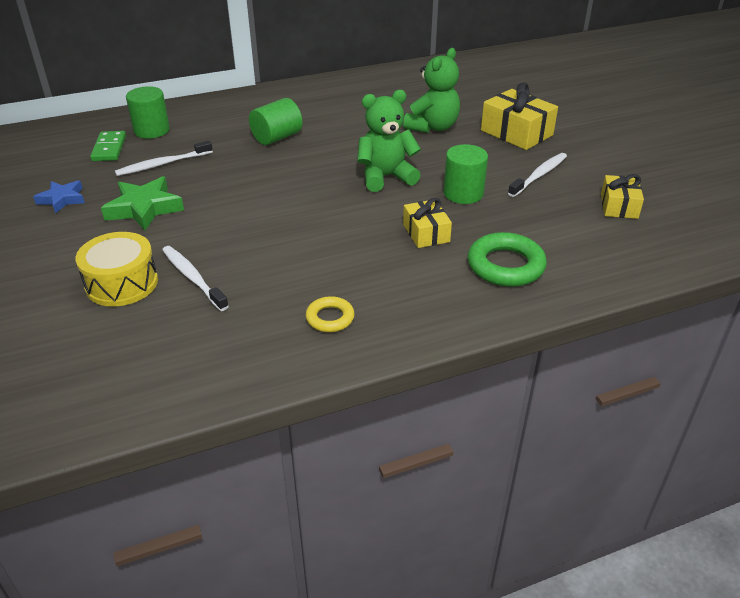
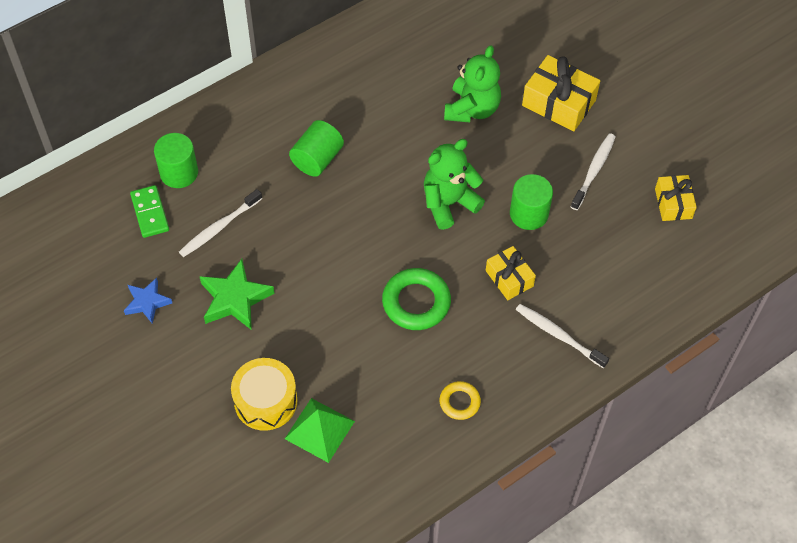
camera: 15 degrees left, 20 degrees up
(163, 315) = (319, 429): none -> green pyramid
(193, 278) = (325, 381): white toothbrush -> white toothbrush (559, 335)
(505, 266) = (588, 307): green ring -> green ring (416, 302)

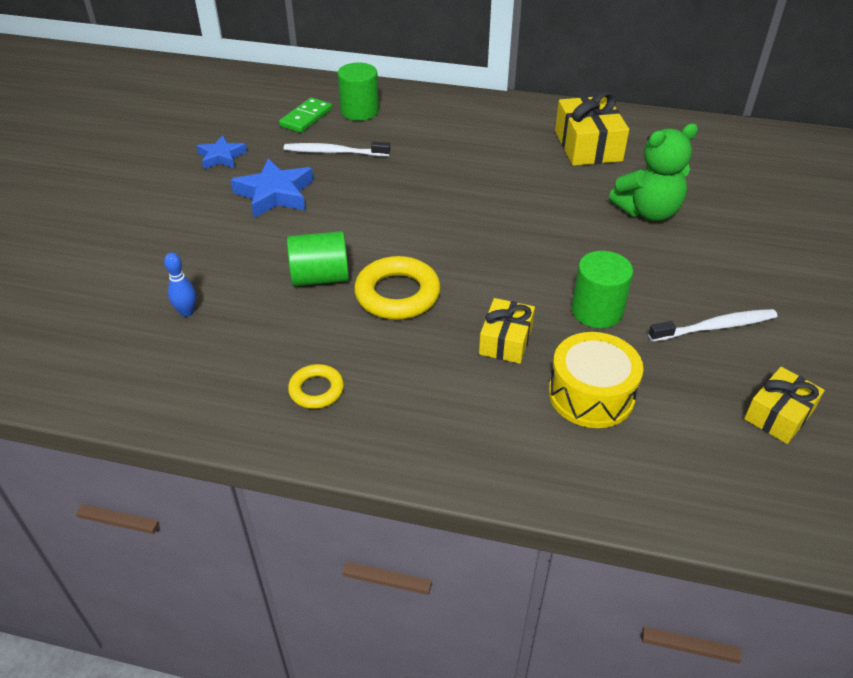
camera: 50 degrees right, 15 degrees down
(235, 299) = (275, 194): green star -> blue star
(265, 401) = (187, 264): yellow drum -> yellow drum (591, 394)
(317, 159) = (466, 162): green cylinder -> green cylinder (320, 277)
(319, 429) = (187, 312): green pyramid -> blue bowling pin
(416, 302) = (397, 294): green ring -> yellow ring
(449, 203) = (531, 254): green teddy bear -> none
(559, 103) = (746, 258): yellow gift -> yellow gift (588, 146)
(559, 335) = (487, 420): white toothbrush -> none

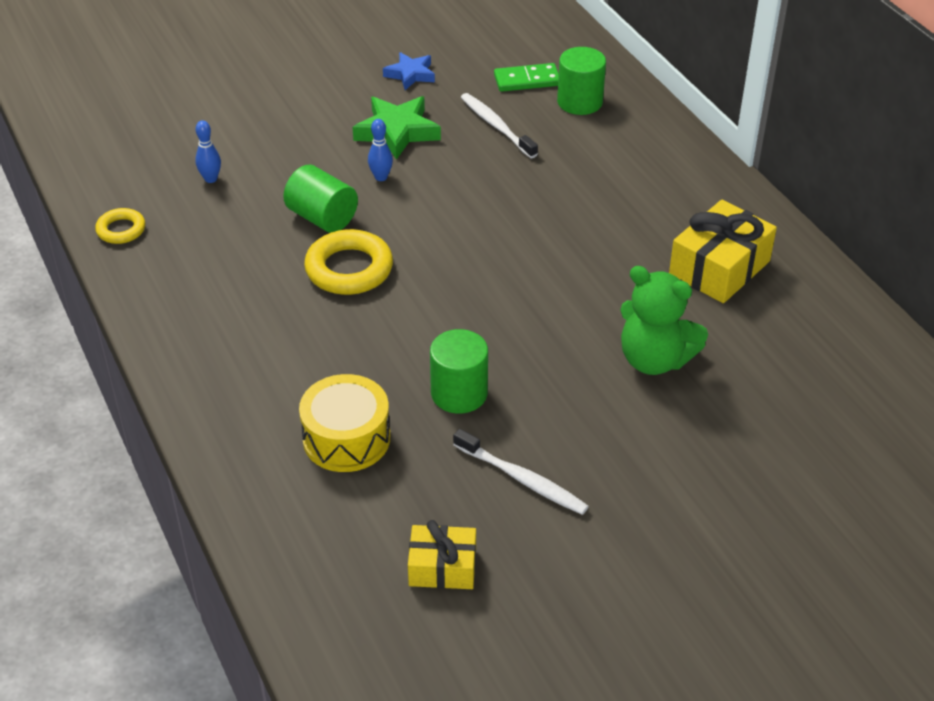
camera: 50 degrees right, 0 degrees up
(275, 194) = (397, 131): blue star -> green star
(314, 227) = (381, 177): none -> blue bowling pin
(316, 390) = (199, 289): yellow ring -> yellow ring (121, 230)
(506, 341) = (359, 358): yellow gift -> none

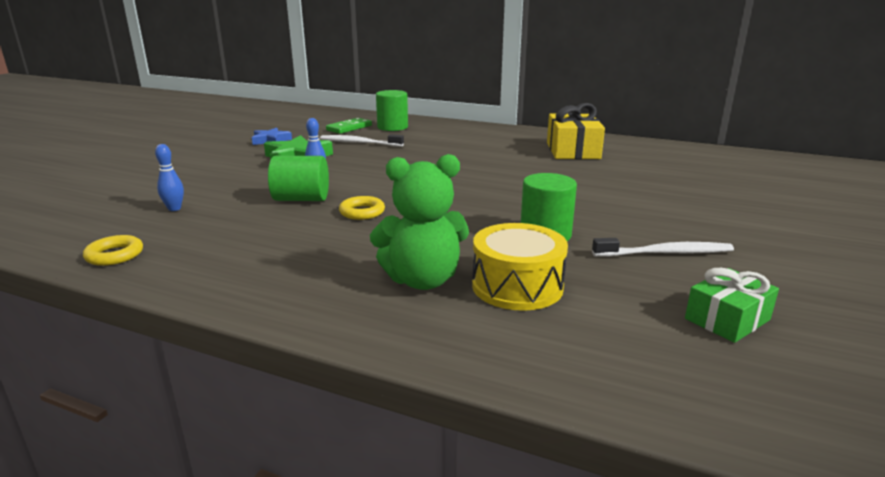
camera: 40 degrees left, 20 degrees down
(349, 269) = (362, 212): yellow ring -> yellow ring, size x0.58
(442, 567) = (727, 319): yellow gift -> green gift
(654, 359) = (615, 184): green teddy bear -> green teddy bear (422, 280)

